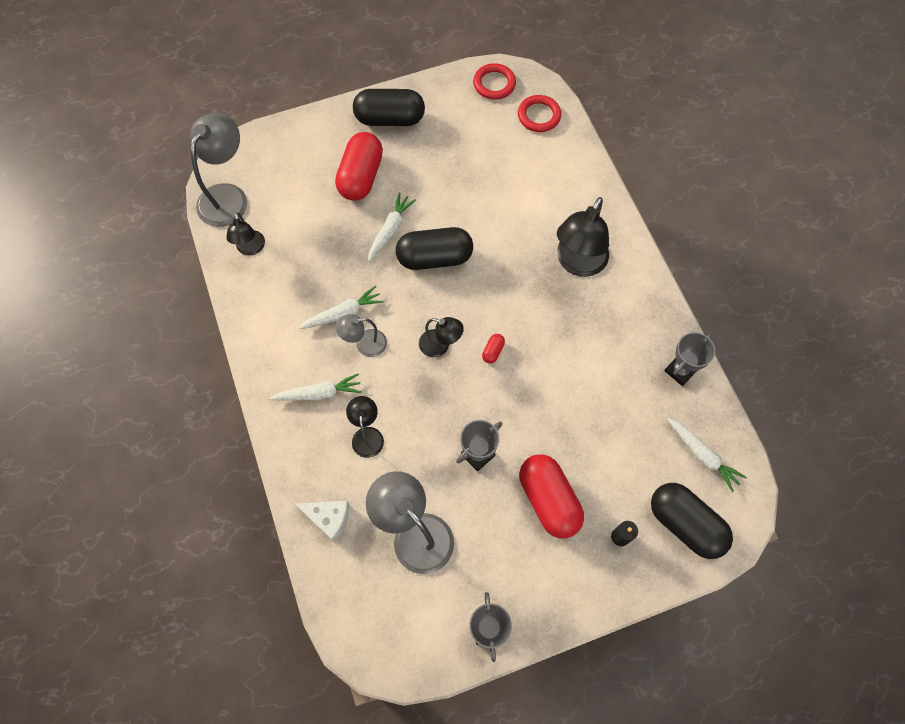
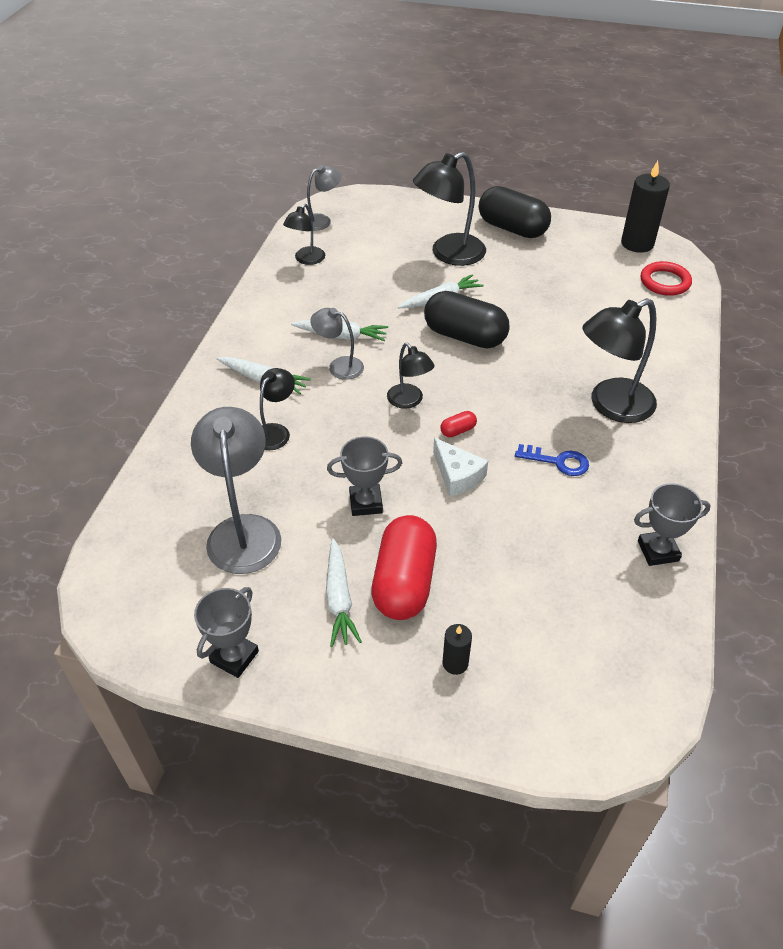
camera: 35 degrees right, 20 degrees down
(227, 196) = (322, 220): grey lamp -> grey lamp, size x0.56
(328, 518) = (178, 474): white cheese -> white cheese (457, 475)
(361, 177) = (449, 254): red capsule -> black lamp
(494, 84) = (637, 243): red ring -> black candle
(575, 336) = (557, 461): none -> blue key
(685, 524) = (544, 698): black capsule -> none
(702, 455) = (622, 644): white carrot -> white carrot (339, 599)

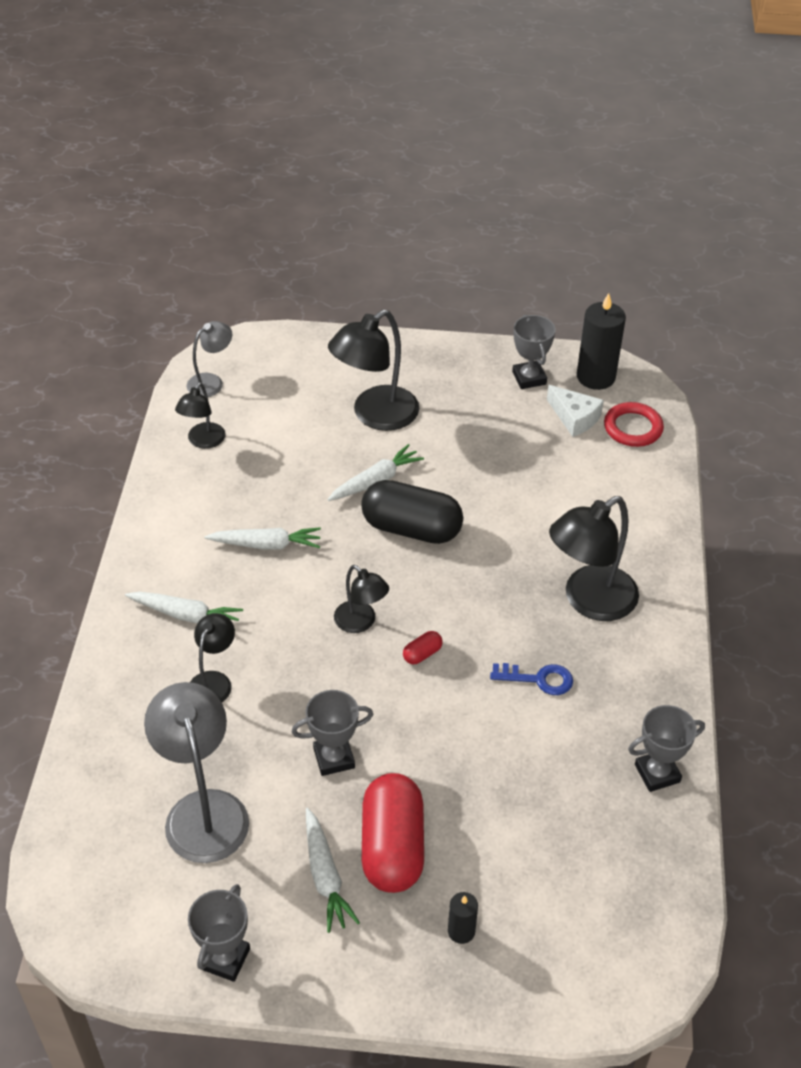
camera: 10 degrees left, 0 degrees up
(339, 366) = (271, 586): grey lamp -> none
(457, 475) = (430, 711): white cheese -> white cheese (574, 418)
(512, 228) = (446, 370): black capsule -> none
(580, 239) = (529, 378): none -> grey trophy

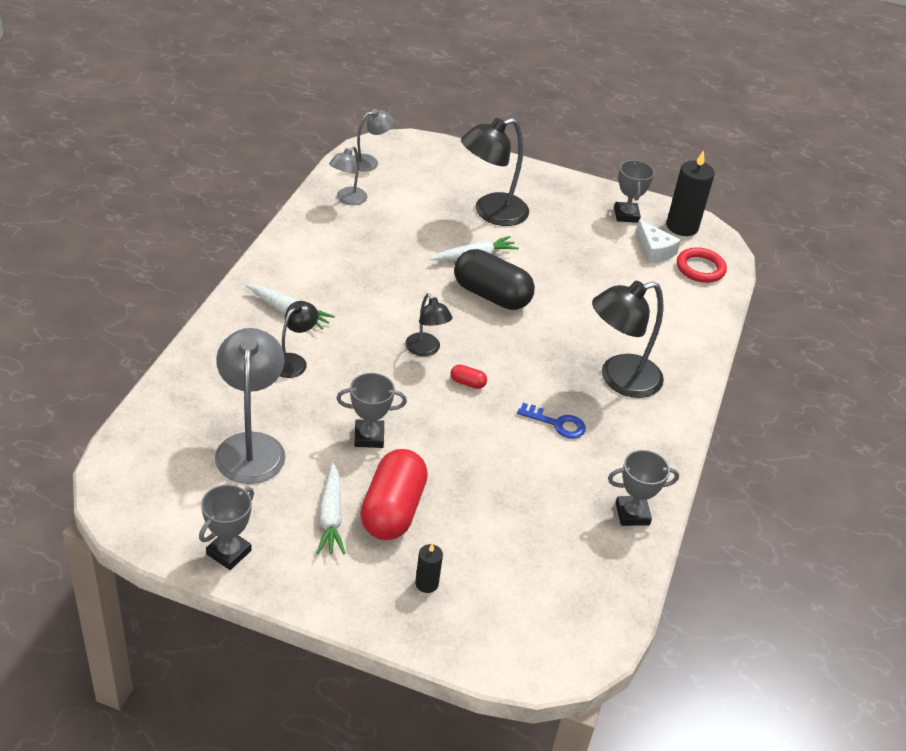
camera: 10 degrees right, 5 degrees down
(203, 441) = (347, 199): black lamp -> grey lamp
(266, 544) = (371, 279): white carrot -> none
(422, 654) = (467, 383): red capsule -> red capsule turned 45 degrees clockwise

